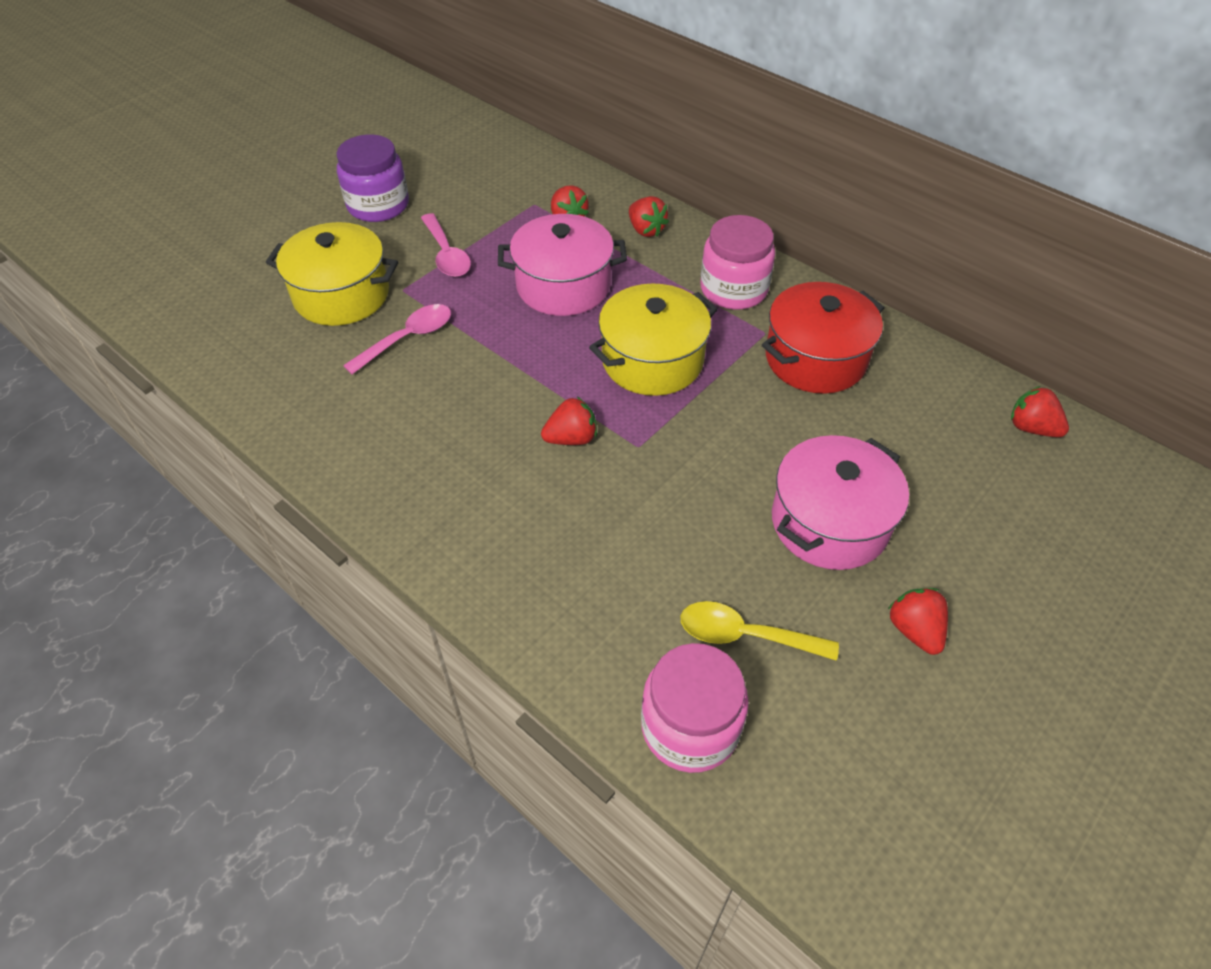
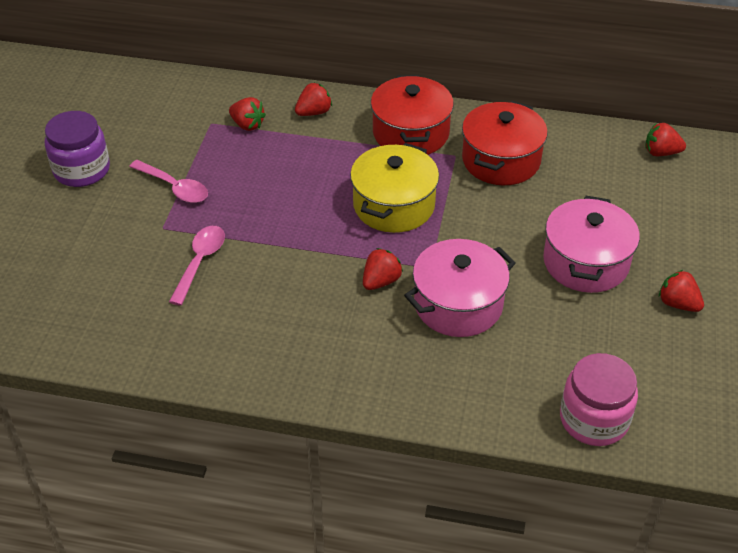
camera: 30 degrees left, 5 degrees down
(341, 295) = (116, 251): yellow pot -> none
(563, 286) = (286, 177): pink pot -> pink pot (458, 304)
(646, 230) = (314, 112): red strawberry -> red strawberry turned 60 degrees counterclockwise
(733, 289) = (411, 133): pink jar -> red pot
(745, 635) = (586, 352): yellow spoon -> none

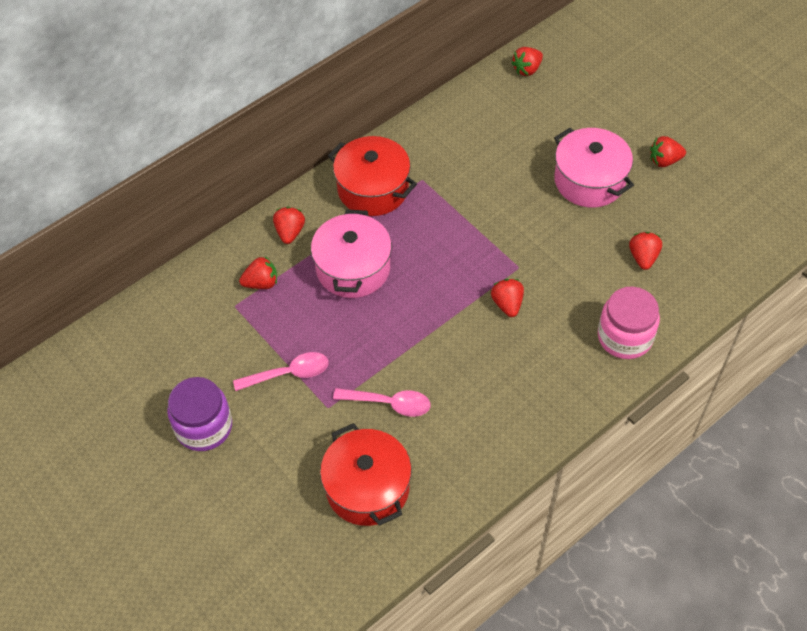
camera: 50 degrees left, 10 degrees up
(200, 262) = (389, 403): pink spoon -> pink spoon turned 135 degrees clockwise
(394, 205) = (439, 248): yellow pot -> none
(458, 304) = (567, 274): pink pot -> pink pot (353, 268)
(501, 160) = (452, 157): red pot -> red pot (367, 488)
(540, 349) = (643, 257): none -> red strawberry
(594, 419) = (720, 270): pink jar -> pink jar (625, 337)

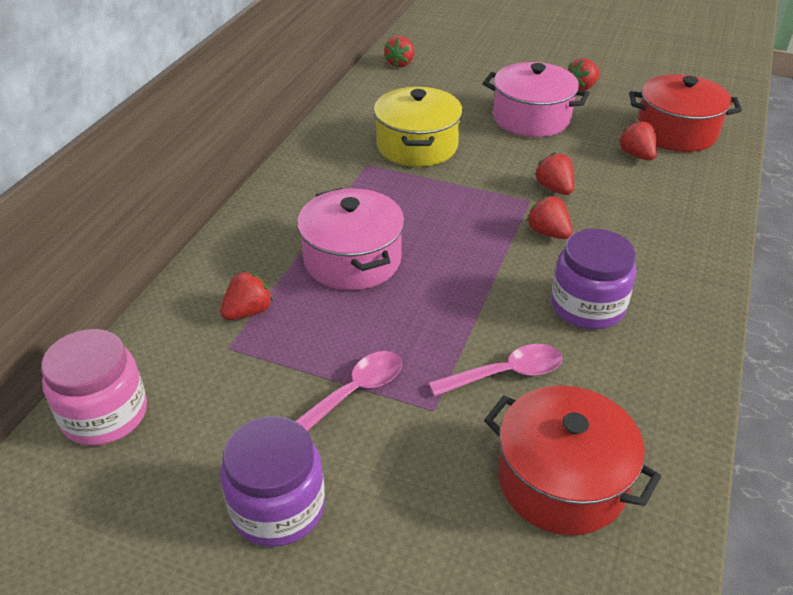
camera: 30 degrees left, 15 degrees down
(290, 232) = (250, 252): red strawberry -> red strawberry (554, 189)
(373, 189) = (320, 187): red pot -> red pot (676, 132)
(473, 175) = (417, 146): none -> yellow pot
(483, 378) = (587, 306): none -> purple jar
(625, 337) = (687, 219): pink jar -> pink jar (105, 414)

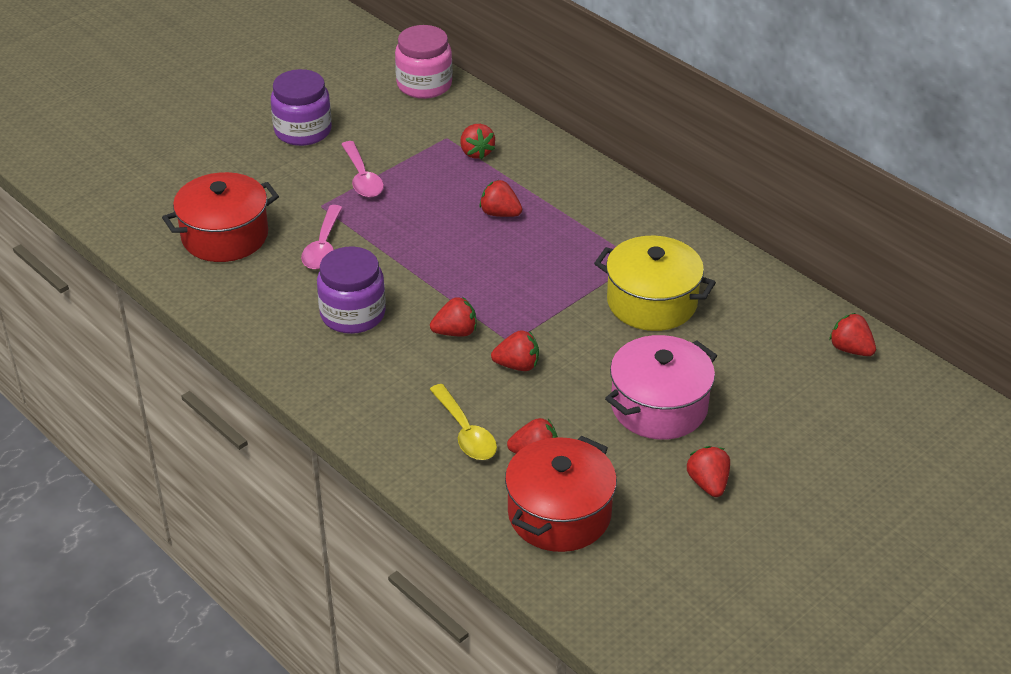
camera: 115 degrees right, 0 degrees up
(352, 260) = (500, 213): pink pot -> red strawberry
(653, 192) = (465, 432): none -> yellow spoon

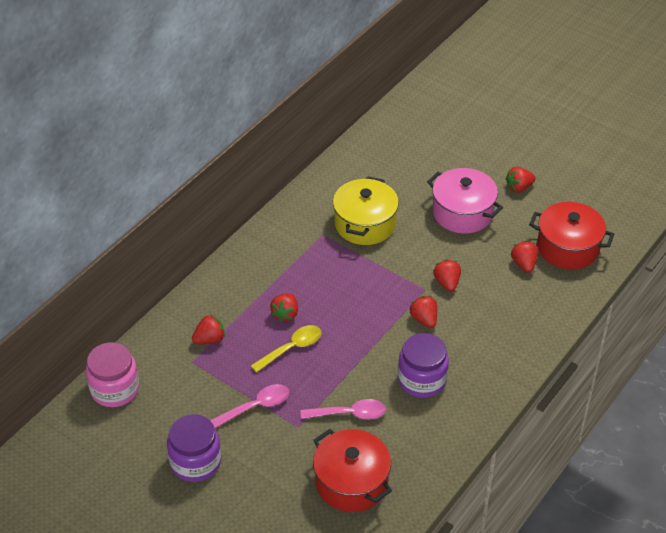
camera: 100 degrees left, 5 degrees up
(465, 432) = (517, 300): yellow spoon -> yellow spoon (291, 348)
(850, 349) = (384, 134): red strawberry -> none

